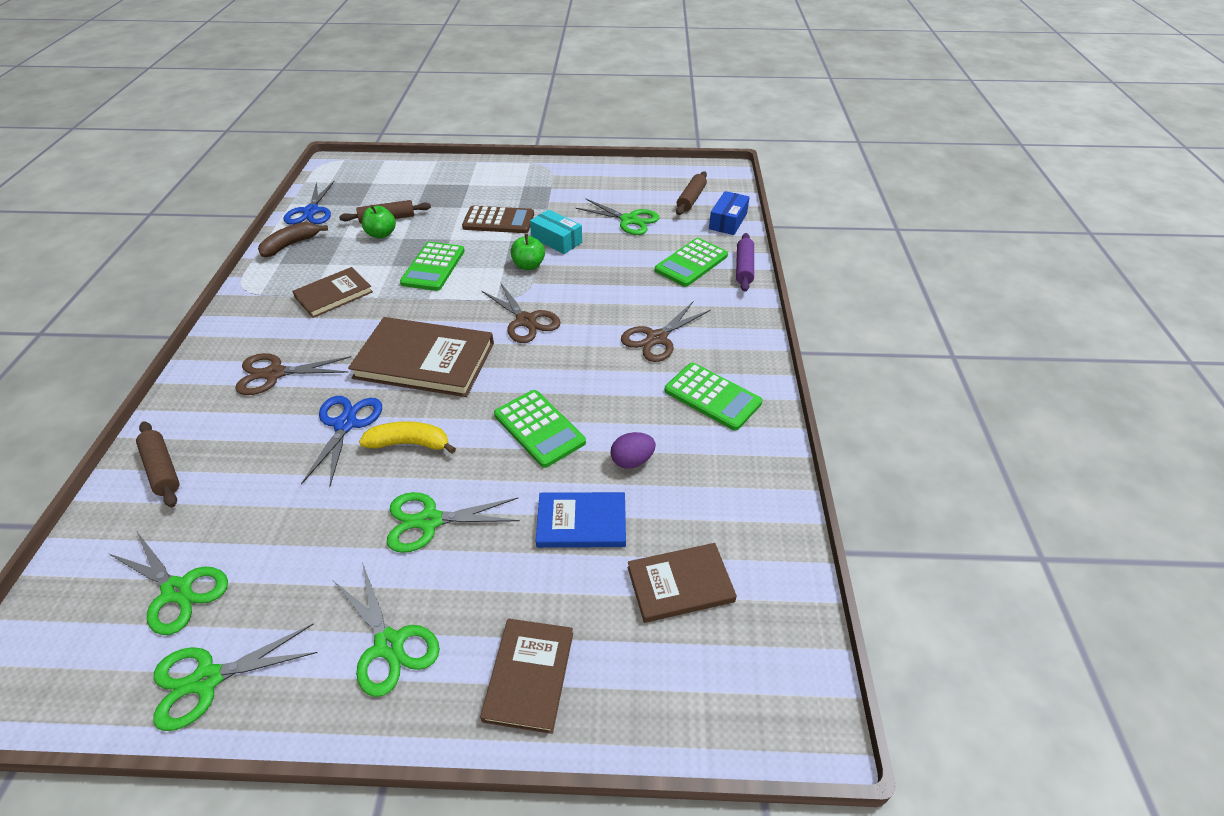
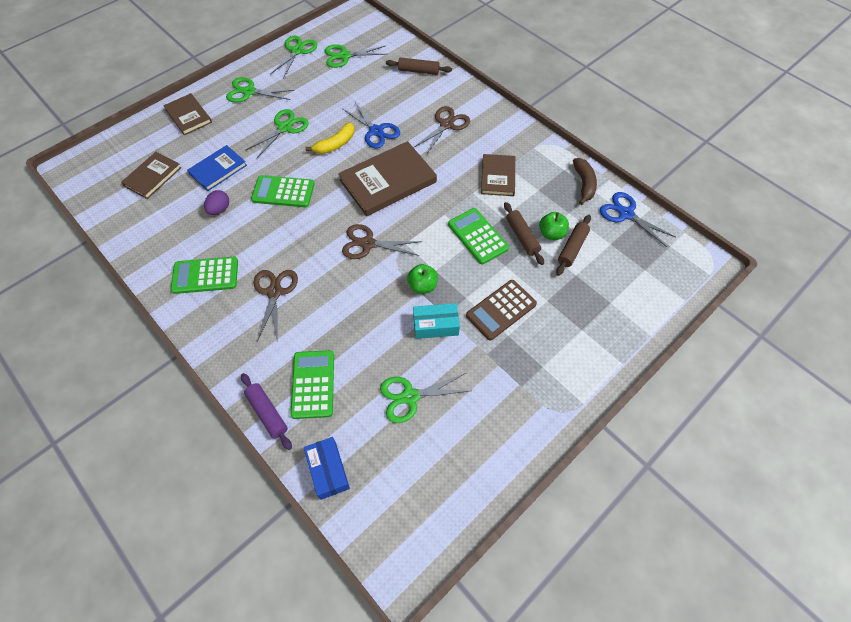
camera: 135 degrees right, 15 degrees up
(691, 199) = (389, 478): brown rolling pin -> brown rolling pin (522, 237)

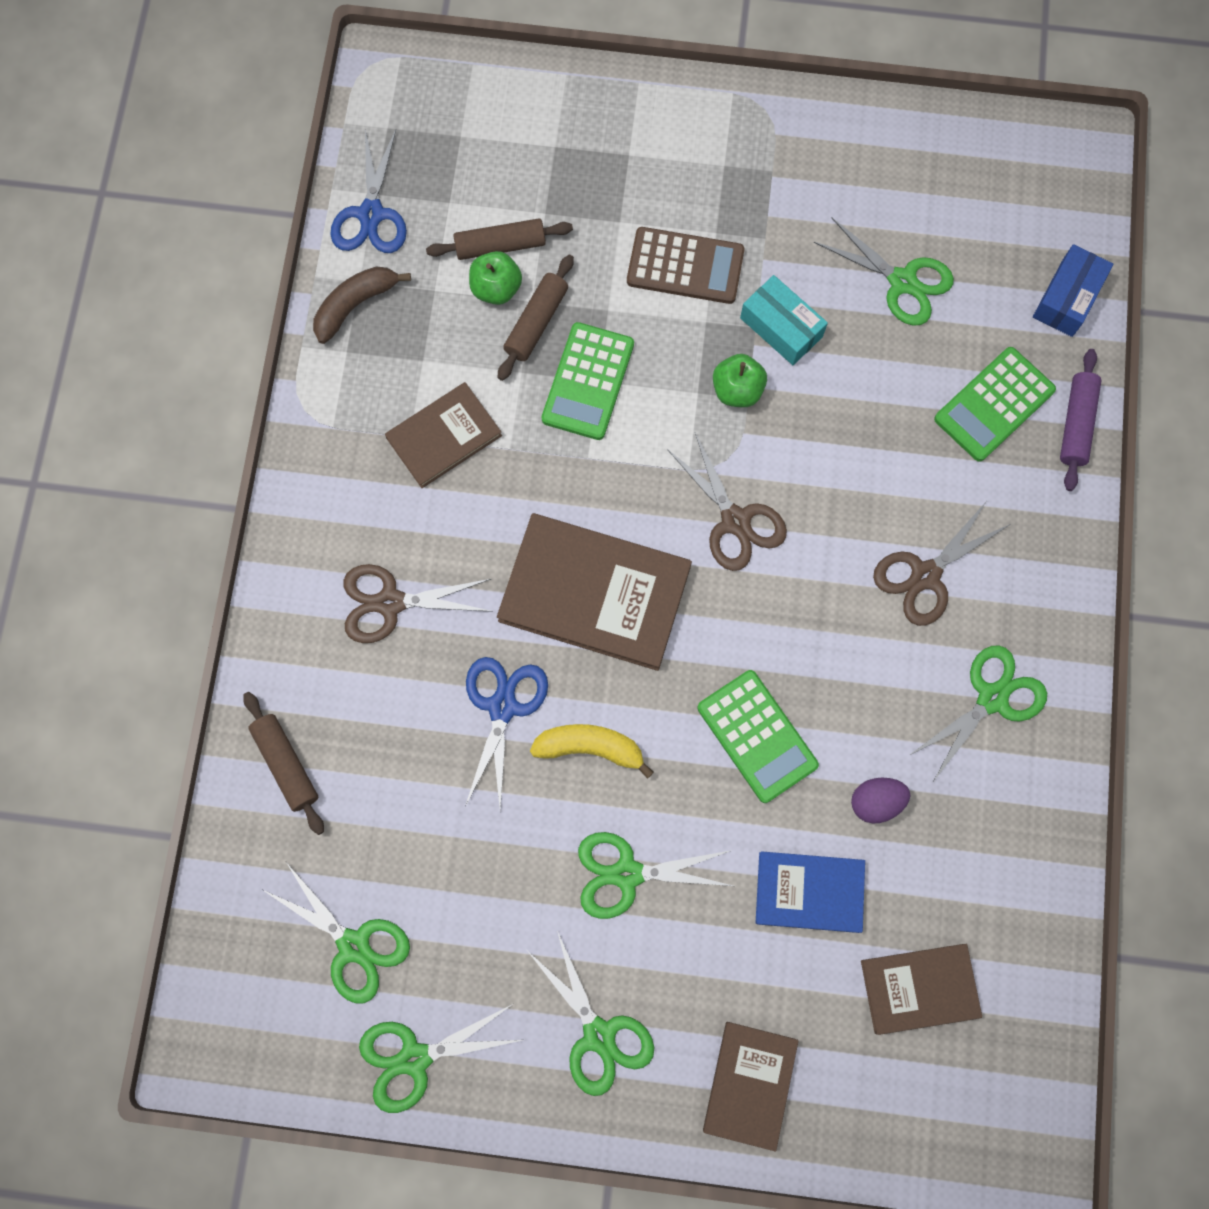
camera: 130 degrees left, 15 degrees up
(205, 275) = (992, 698): green calculator -> green scissors

